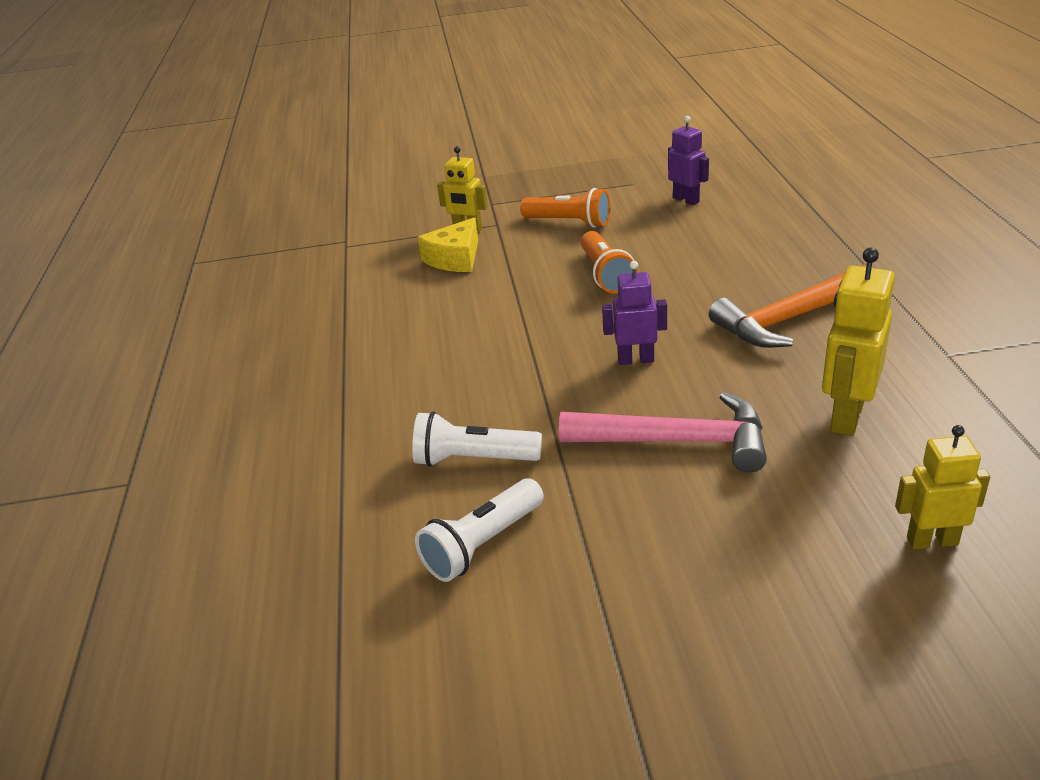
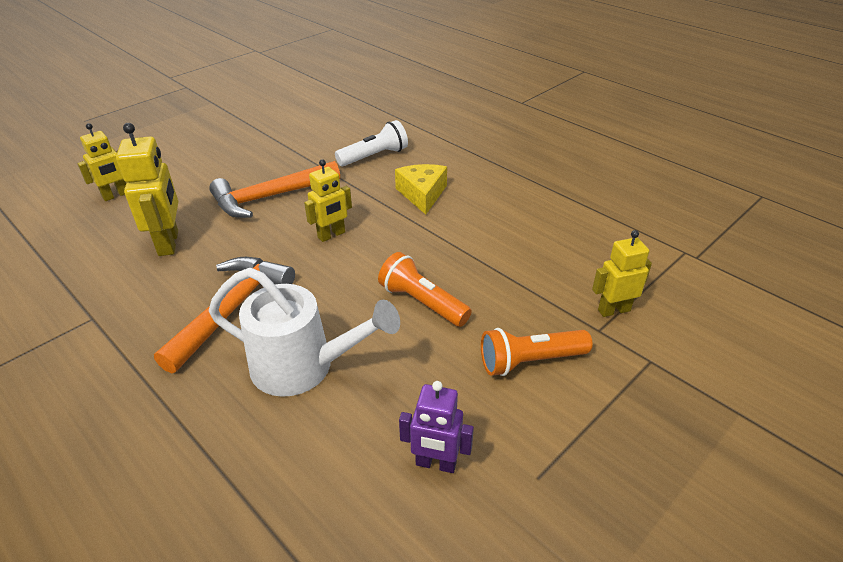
camera: 140 degrees right, 5 degrees up
(455, 258) = (572, 272): yellow cheese -> yellow cheese (422, 194)
(482, 544) = (333, 133): white flashlight -> none
(635, 360) = (331, 235): purple robot -> yellow robot
(677, 441) = (270, 197): pink hammer -> orange hammer
(741, 262) = (304, 367): none -> white watering can

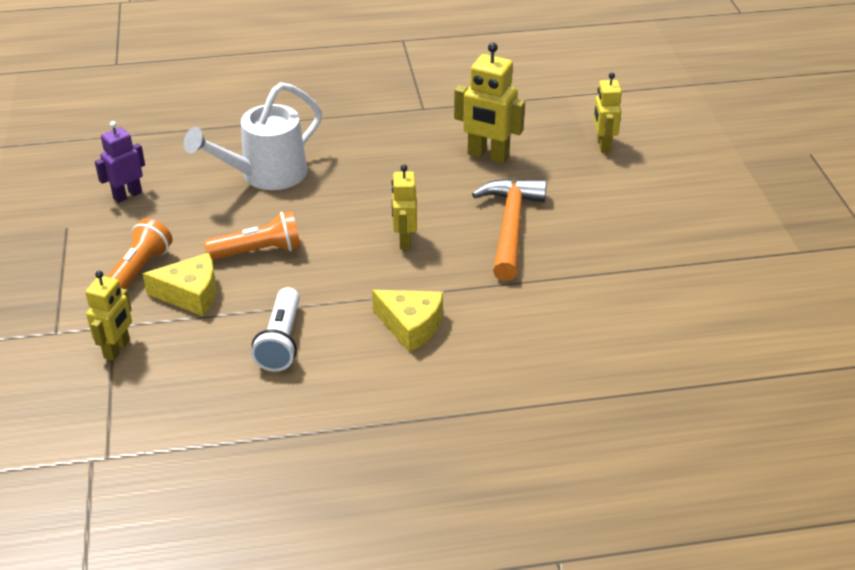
camera: 125 degrees right, 0 degrees up
(231, 309) = (363, 163): orange hammer -> none
(374, 156) = (527, 327): white flashlight -> white flashlight (281, 342)
(514, 310) = (190, 294): none -> yellow cheese

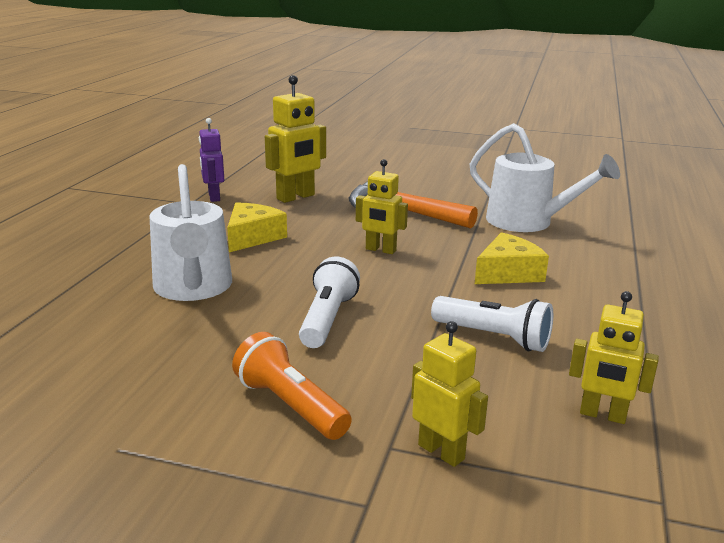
camera: 65 degrees left, 15 degrees down
(127, 195) = (110, 382): purple robot -> purple robot (213, 197)
(190, 294) = (368, 375): yellow cheese -> yellow cheese (252, 237)
(259, 251) = (327, 319): orange flashlight -> white flashlight
(553, 316) = (529, 222): none -> white watering can
(603, 145) = (331, 164): yellow robot -> yellow robot (602, 415)

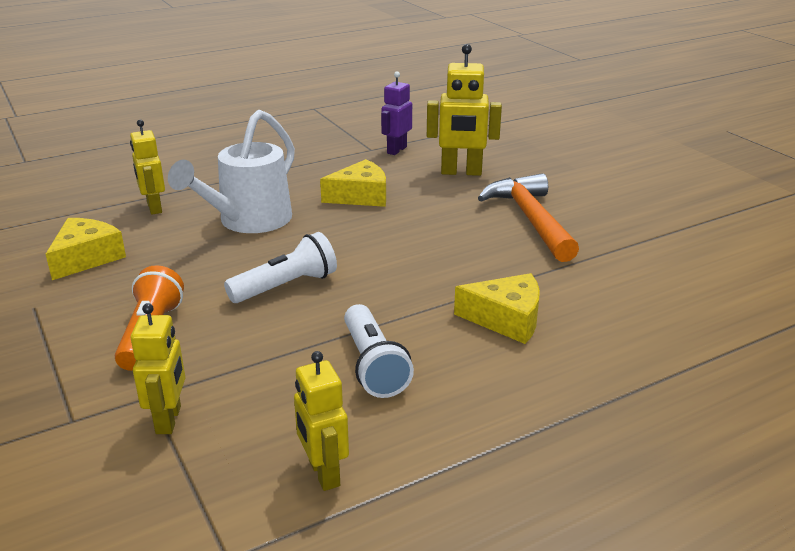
camera: 45 degrees right, 5 degrees up
(85, 383) = (86, 258): none -> yellow cheese
(380, 250) = (436, 248): yellow robot -> yellow robot (154, 208)
(529, 222) = (640, 281): white watering can -> none

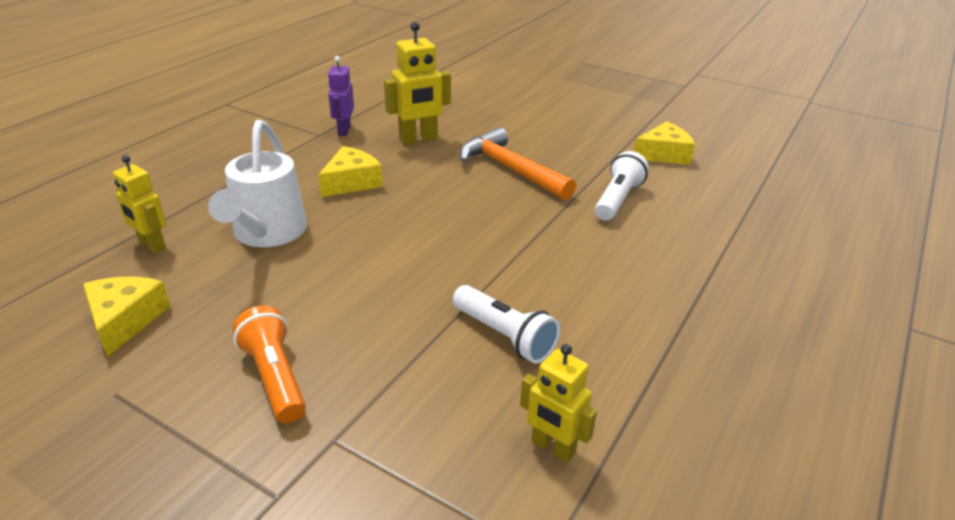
camera: 30 degrees left, 5 degrees up
(169, 420) = (375, 455): yellow robot -> none
(286, 286) = (363, 287): white flashlight -> white flashlight (618, 199)
(506, 319) = (568, 261): yellow cheese -> yellow cheese (663, 154)

